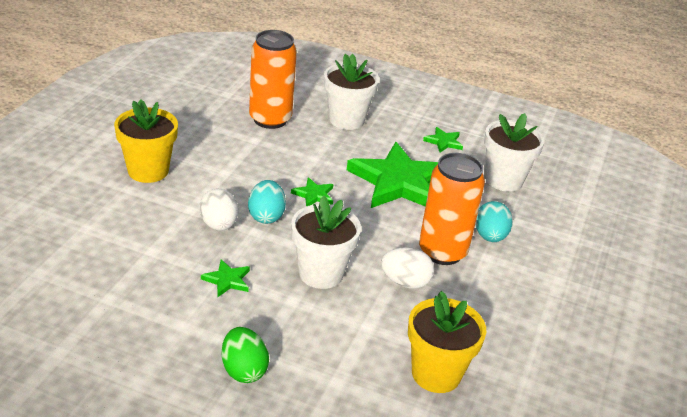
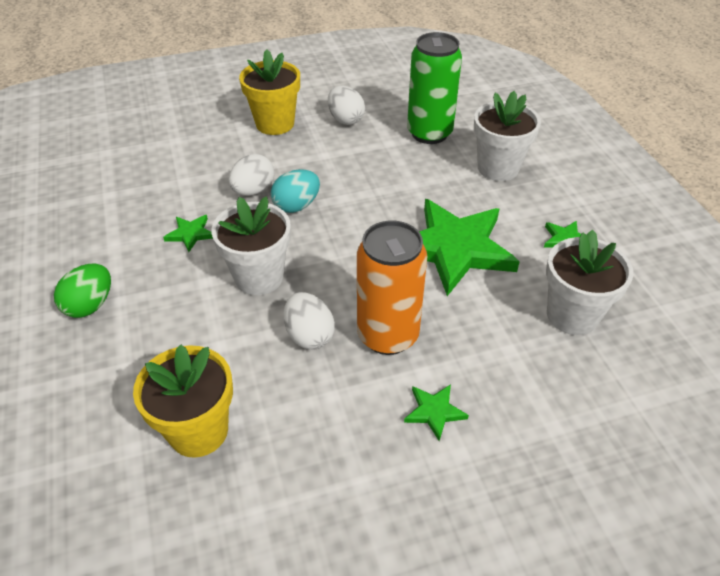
camera: 55 degrees right, 10 degrees up
(197, 140) = (345, 119): none -> white egg
(270, 119) = (429, 133): orange can -> green can
(314, 195) = (361, 213): green star -> green star (434, 411)
(490, 236) = (459, 356): turquoise egg -> none

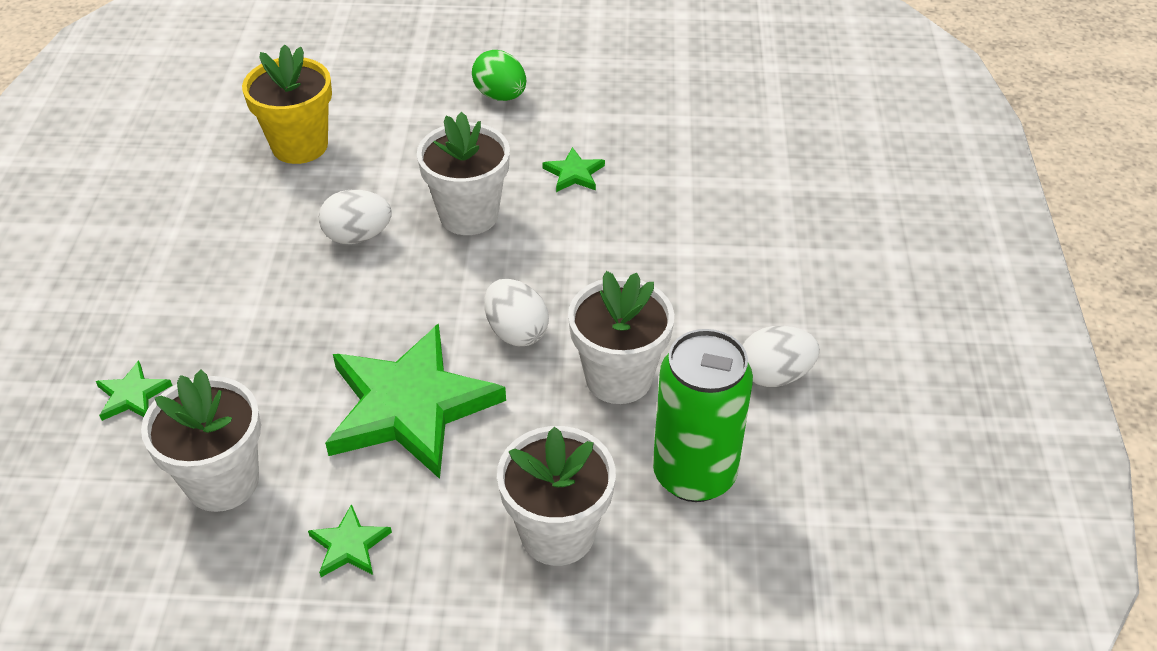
camera: 110 degrees right, 0 degrees up
(253, 191) = (632, 238): white egg -> white egg (516, 331)
(275, 124) = (791, 289): yellow flower pot -> none
(296, 206) = (581, 272): turquoise egg -> none
(379, 171) = (618, 378): none -> white flower pot
(388, 335) = (315, 297): orange can -> none
(434, 411) = (197, 303): green star -> green star (132, 395)

